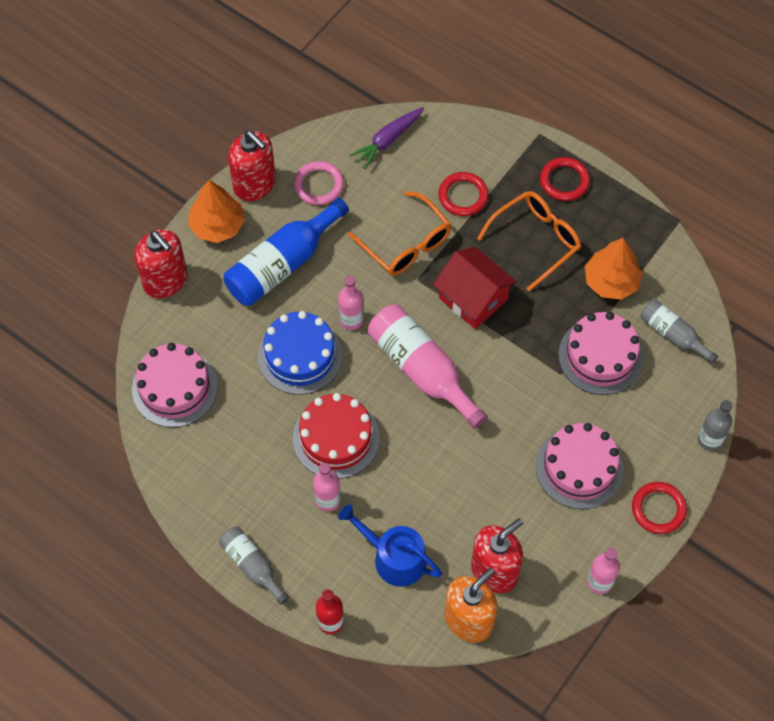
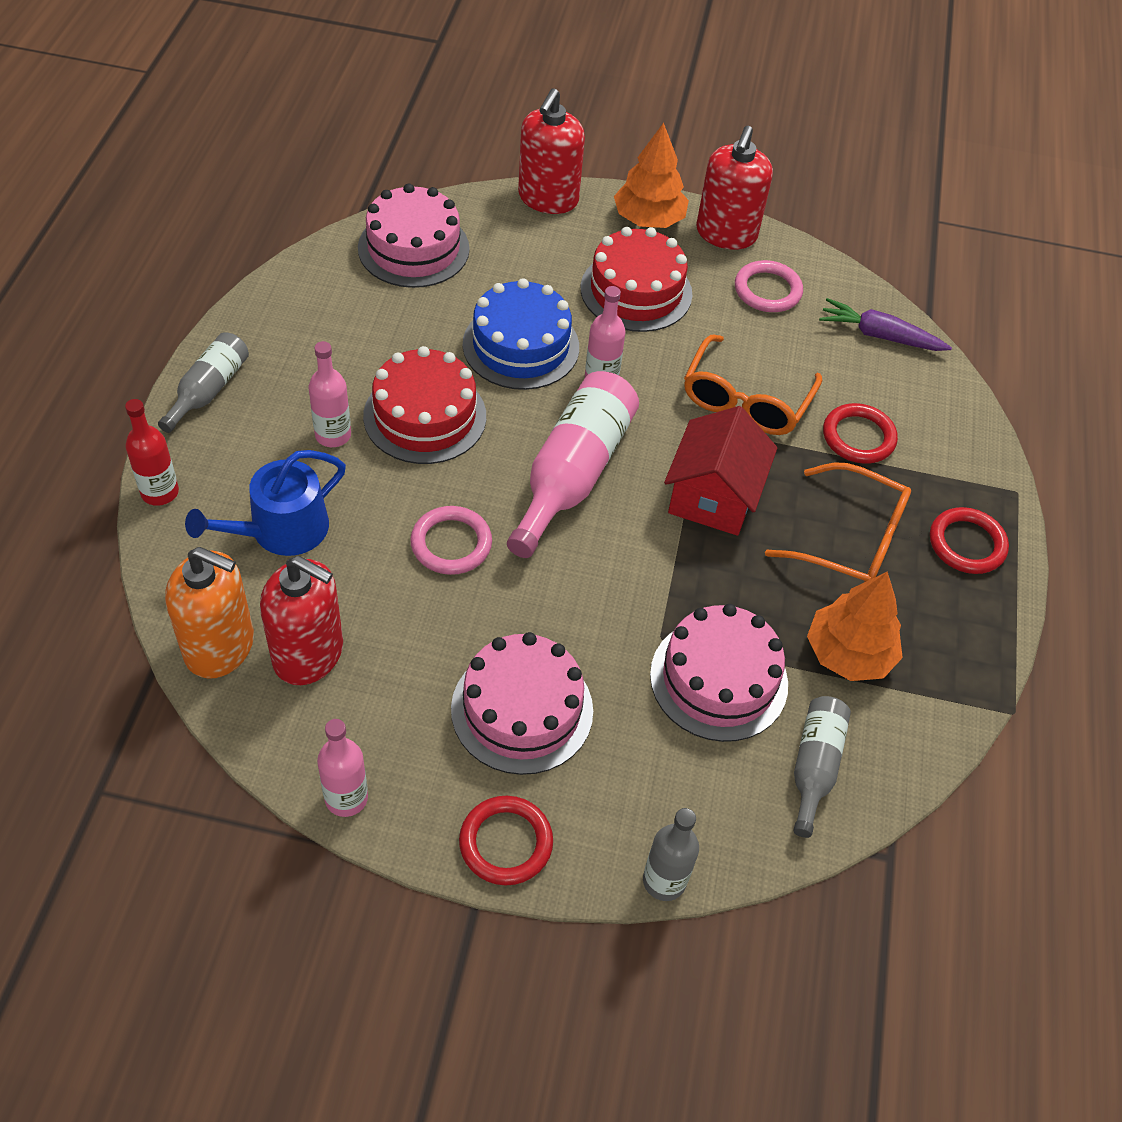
camera: 60 degrees right, 10 degrees down
(282, 264) = (636, 291): blue bottle -> red cake
(393, 557) = (280, 530): blue watering can -> blue watering can turned 135 degrees counterclockwise
(446, 461) = (451, 543): none -> pink ring

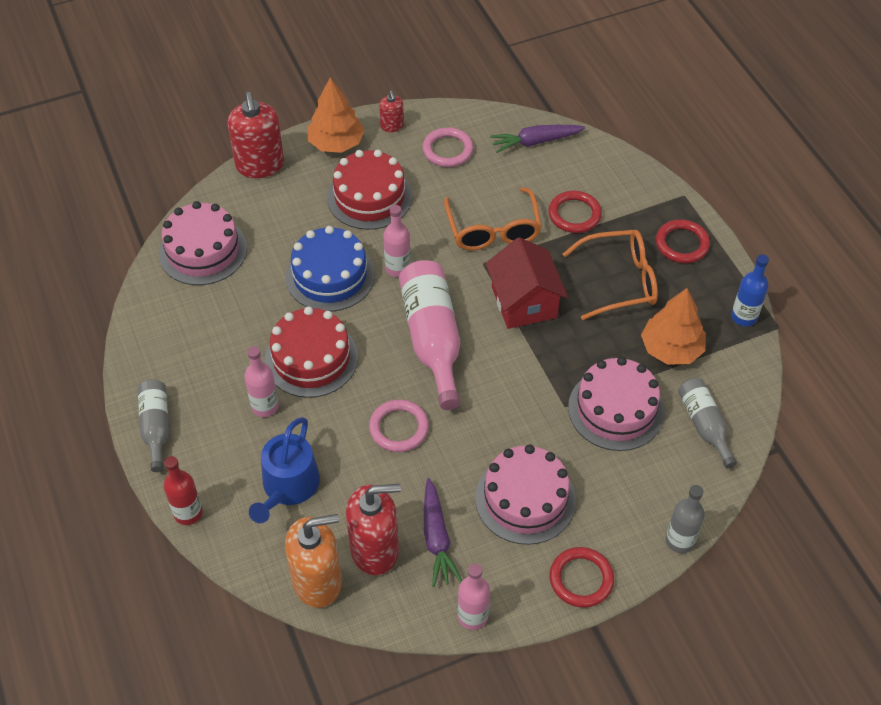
camera: 30 degrees left, 0 degrees up
(385, 686) = (437, 538): none -> purple carrot
(726, 234) = (392, 126): red soap dispenser -> red soap dispenser, size x0.50
(976, 673) = (744, 317): none -> blue bottle

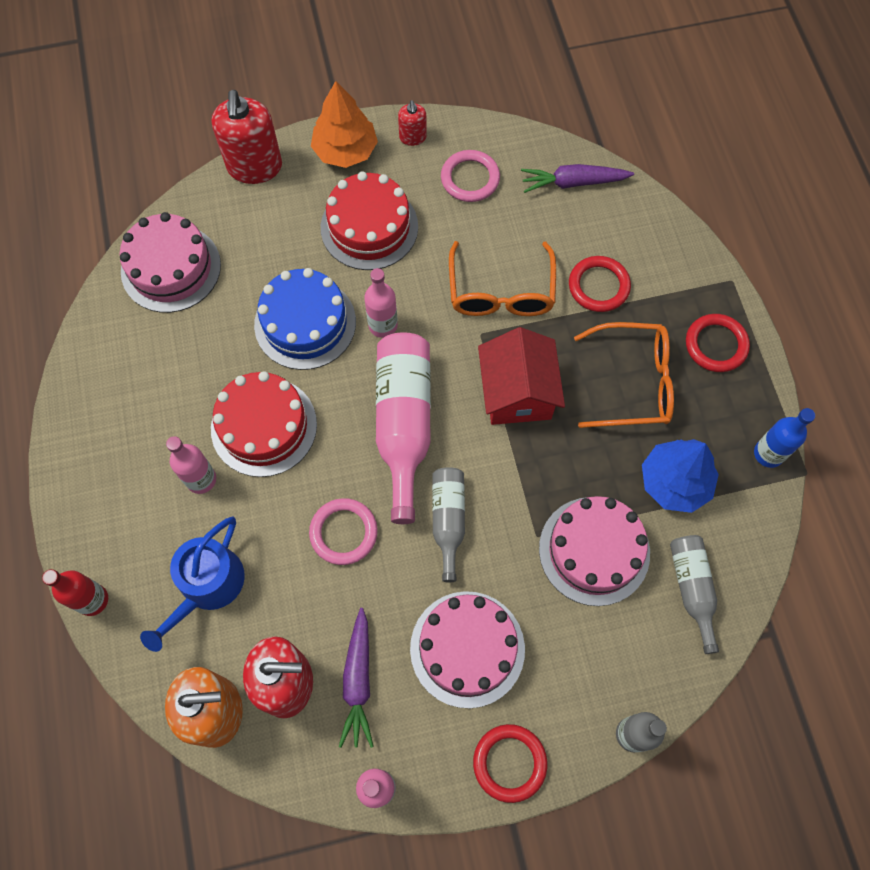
camera: 10 degrees right, 15 degrees up
(156, 427) = (78, 486): grey bottle -> grey bottle (448, 520)
(671, 349) = (674, 482): orange tree -> blue tree

